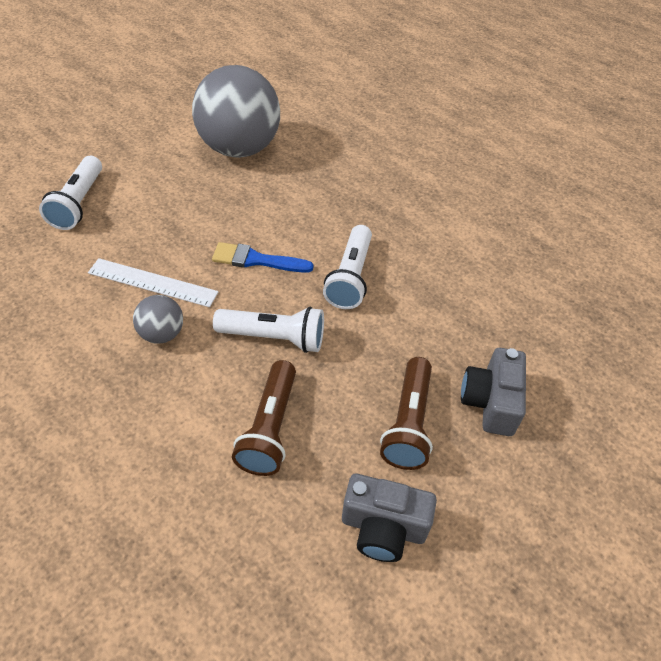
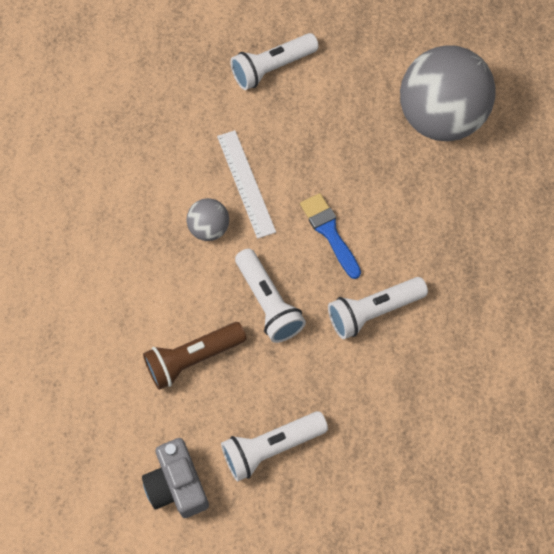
camera: 55 degrees right, 15 degrees up
(408, 423) = (271, 447): brown flashlight -> white flashlight
(490, 402) = (338, 495): grey camera -> none

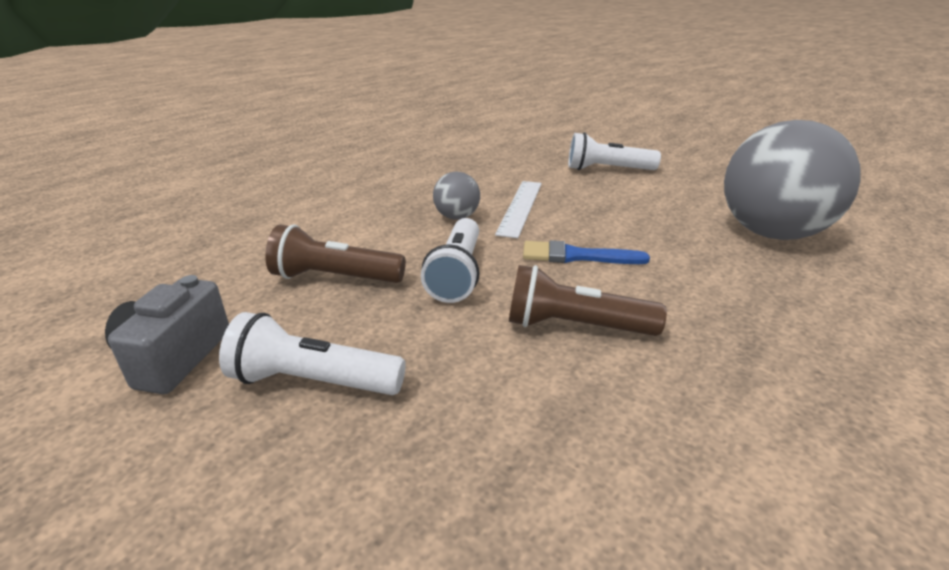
camera: 35 degrees right, 35 degrees down
(329, 232) = (576, 256): blue brush -> blue brush turned 90 degrees counterclockwise
(373, 311) = (575, 326): white flashlight -> brown flashlight

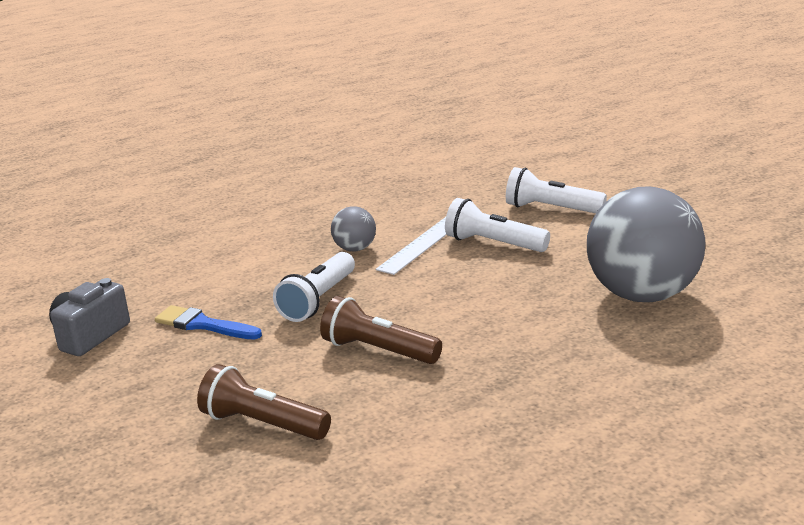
camera: 20 degrees right, 5 degrees down
(313, 381) = (171, 361): white flashlight -> white flashlight (493, 243)
(335, 277) = (221, 292): brown flashlight -> brown flashlight (263, 424)
(576, 256) = (431, 296): blue brush -> blue brush (203, 325)

